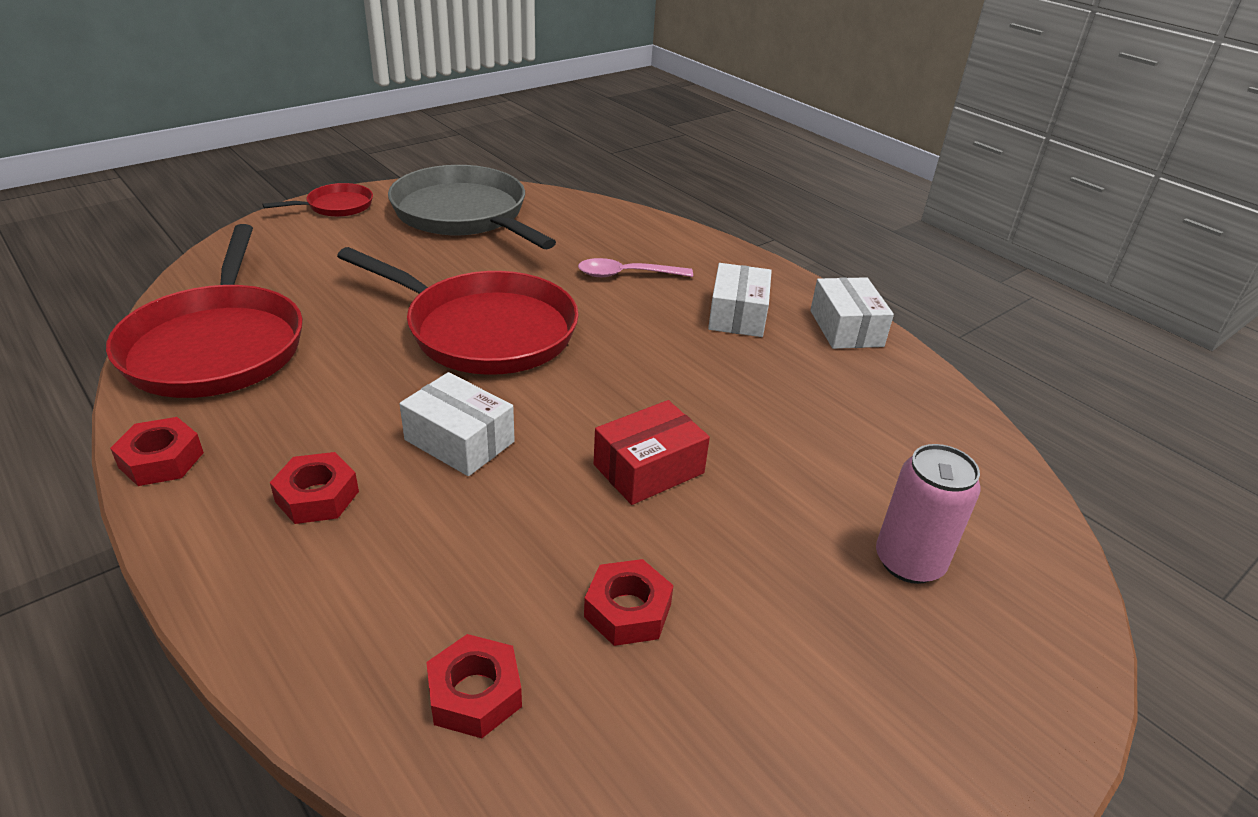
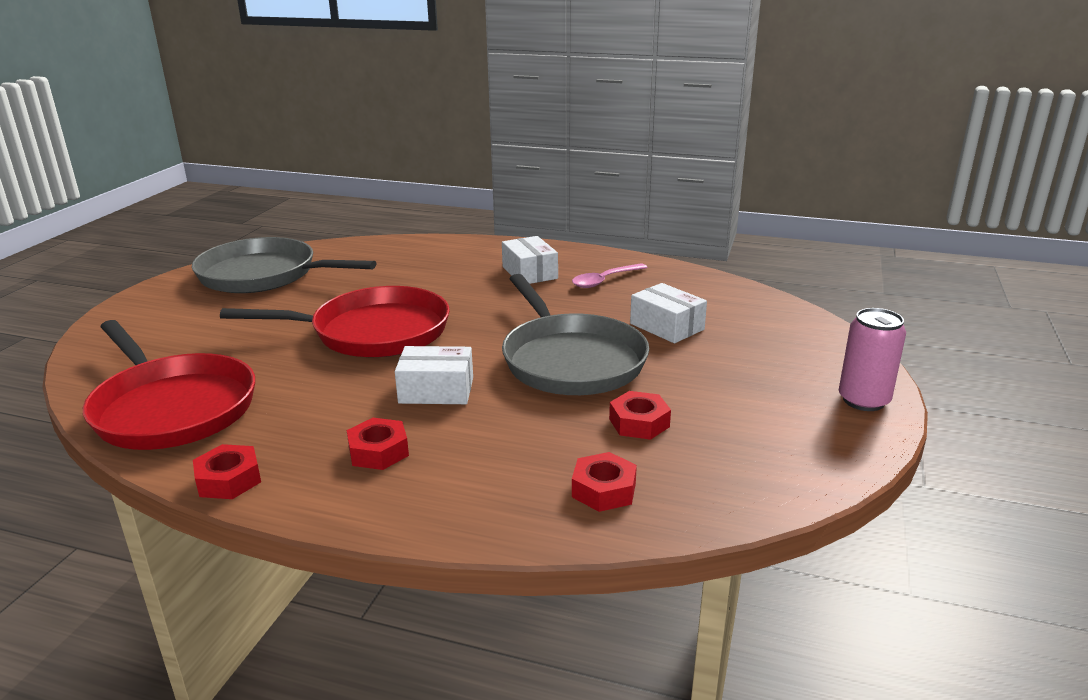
camera: 30 degrees left, 10 degrees down
(336, 206) = (146, 299): red pan -> none
(627, 275) = (432, 274): pink spoon -> pink spoon (605, 280)
(648, 469) = (571, 360): red box -> grey pan
(846, 328) = (600, 259): white box -> white box (667, 326)
(909, 562) = (750, 347): pink can -> pink can (863, 400)

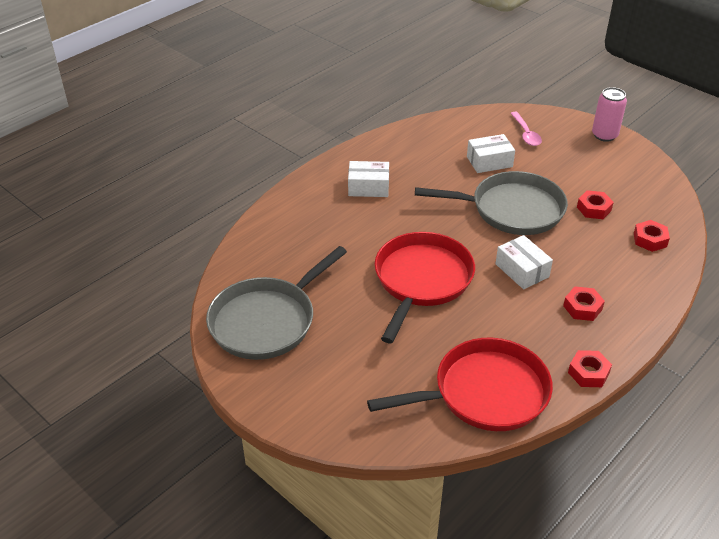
camera: 65 degrees left, 15 degrees up
(436, 390) = (522, 270): white box -> white box turned 60 degrees counterclockwise
(605, 280) = (406, 161): pink spoon -> pink spoon (526, 134)

